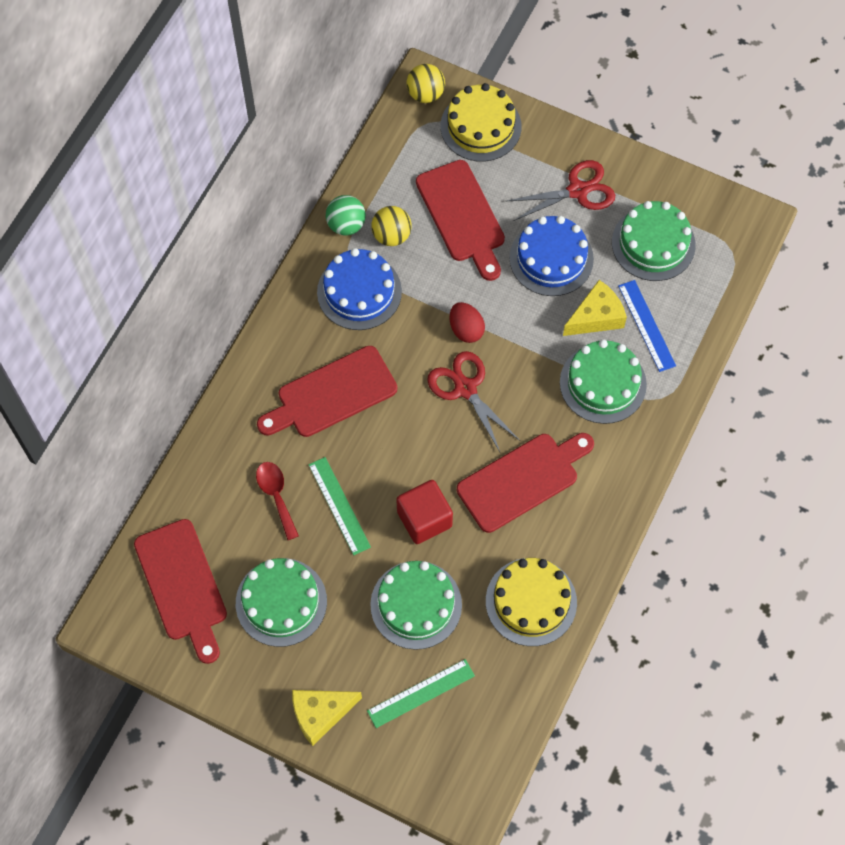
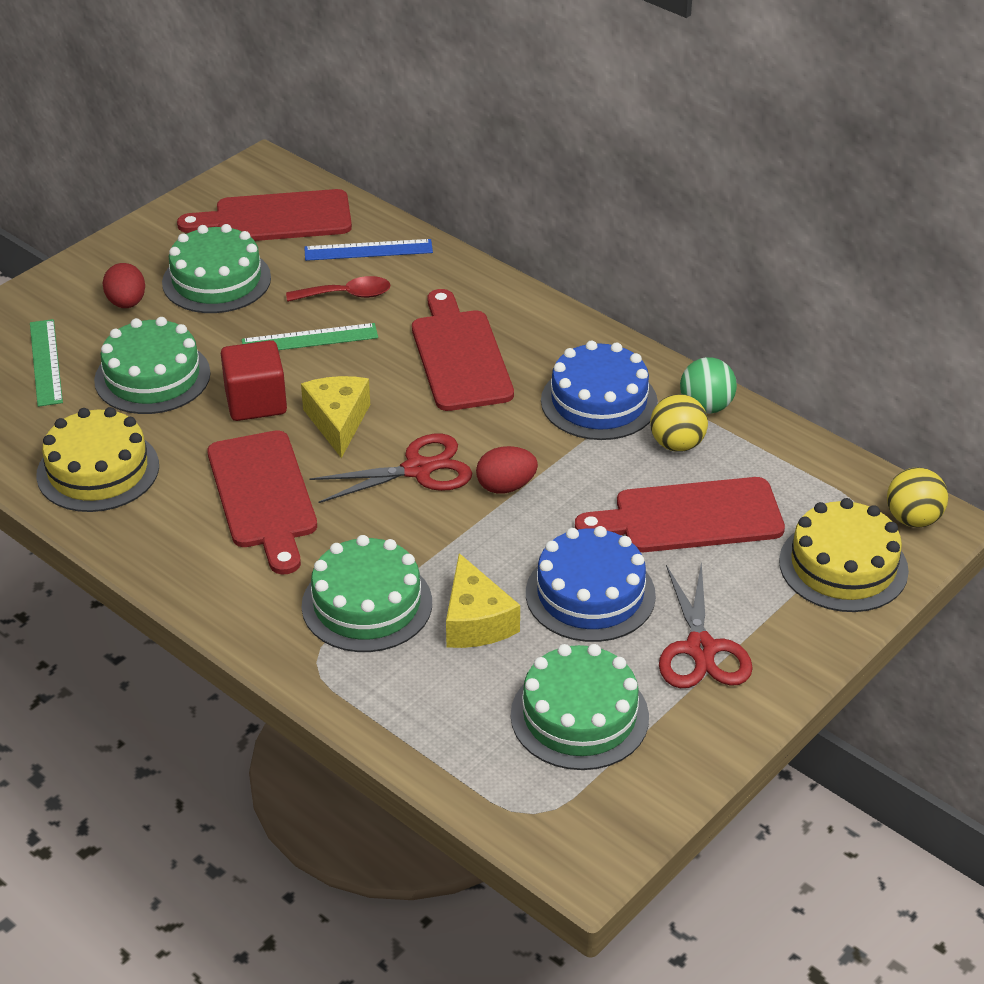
camera: 105 degrees right, 25 degrees down
(320, 714) = (72, 288): yellow cheese -> yellow cheese (338, 422)
(329, 661) = (126, 303): none -> red egg
(646, 325) = (440, 673): blue ruler -> blue ruler (368, 250)

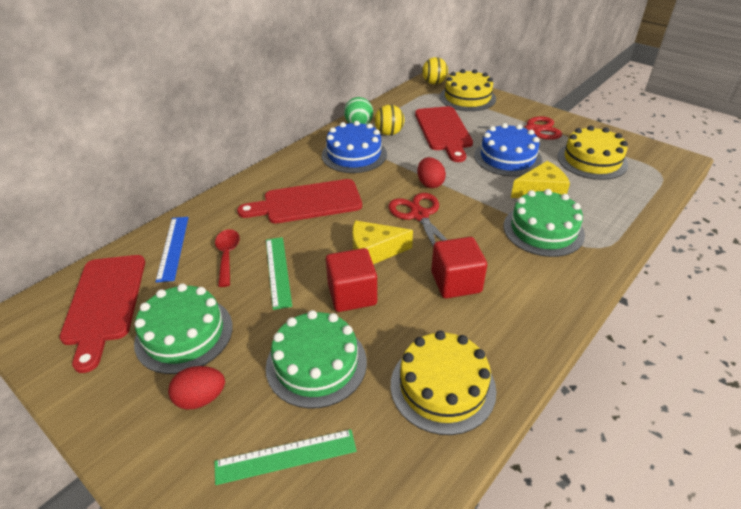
camera: 90 degrees left, 0 degrees up
(263, 496) = (456, 282): red cutting board -> red cube
(579, 716) = (592, 160): green cake -> yellow cake

